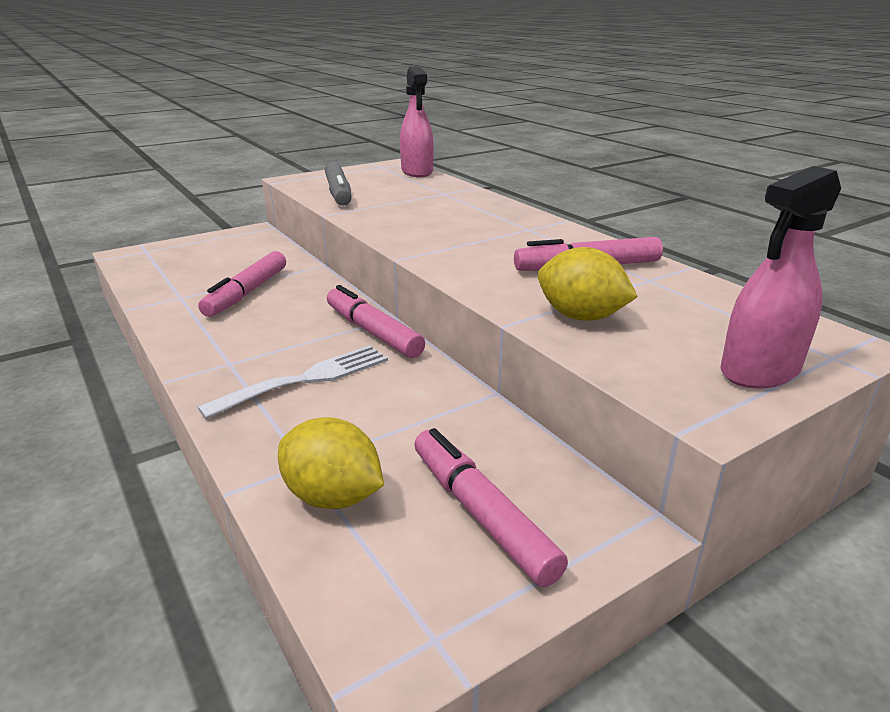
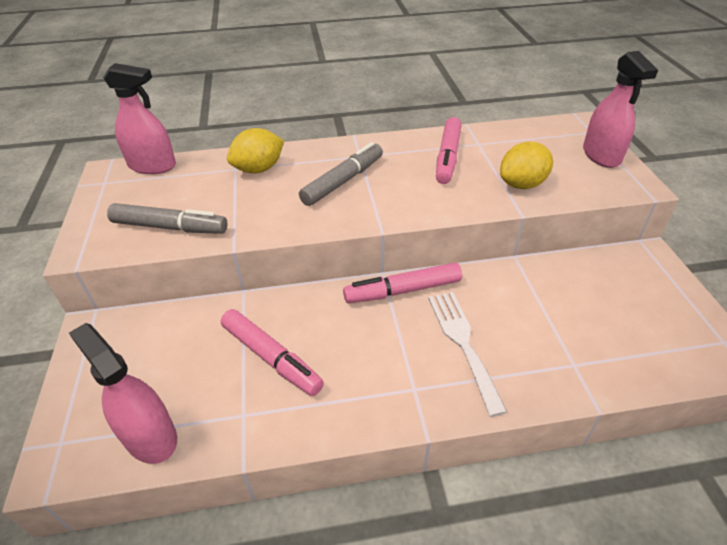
camera: 65 degrees left, 15 degrees up
(153, 273) = (150, 437): none -> pink spray bottle
(333, 497) = (612, 357): yellow lemon -> yellow lemon (259, 169)
(470, 230) = (343, 181): none -> grey marker
(480, 514) = (635, 299): pink marker -> none

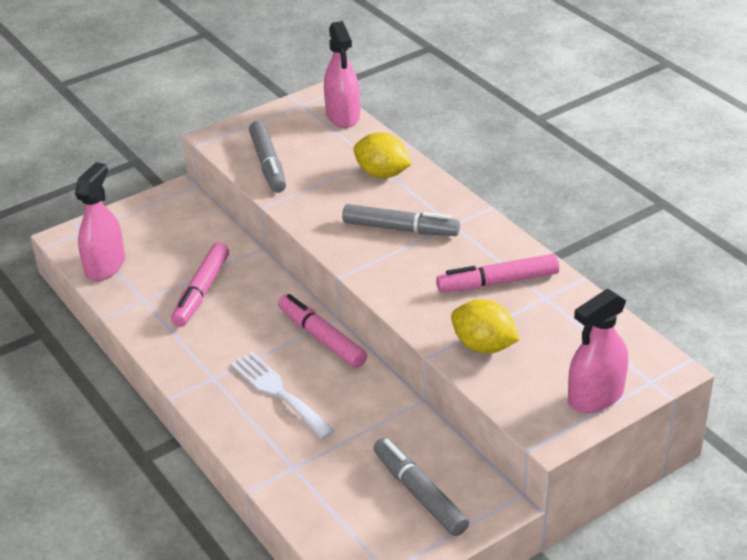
camera: 65 degrees right, 5 degrees down
(463, 343) = (278, 392): white fork -> white fork turned 90 degrees counterclockwise
(629, 292) = (419, 493): none -> grey marker

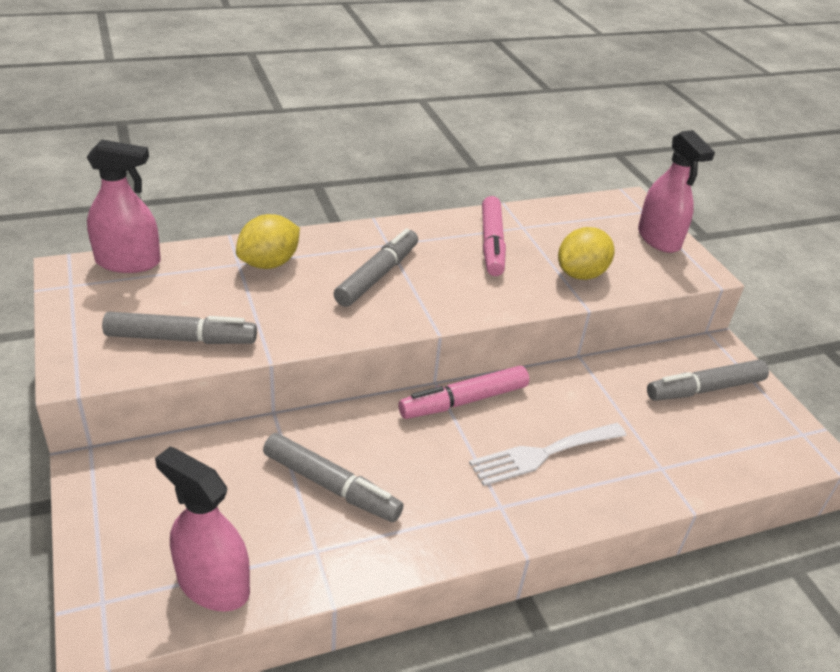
camera: 80 degrees left, 0 degrees up
(201, 292) = (331, 486): pink marker -> grey marker

